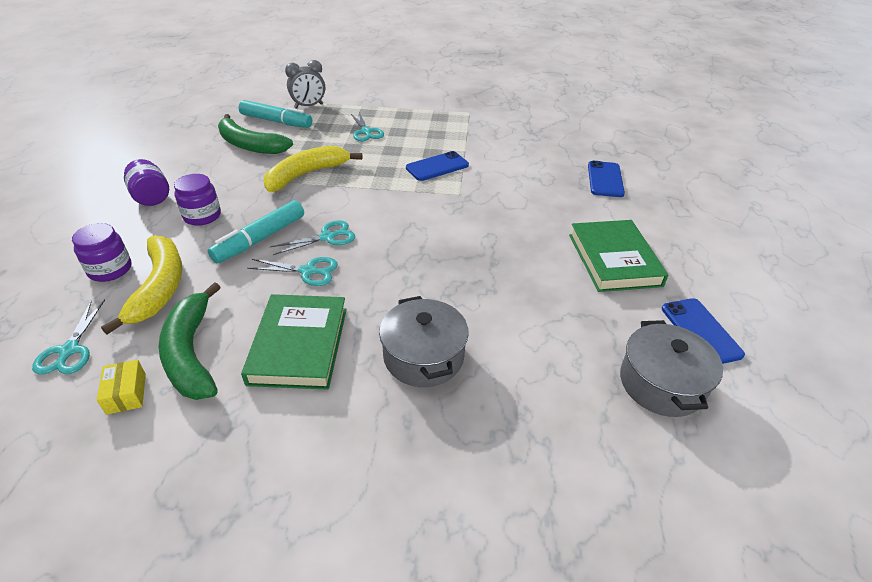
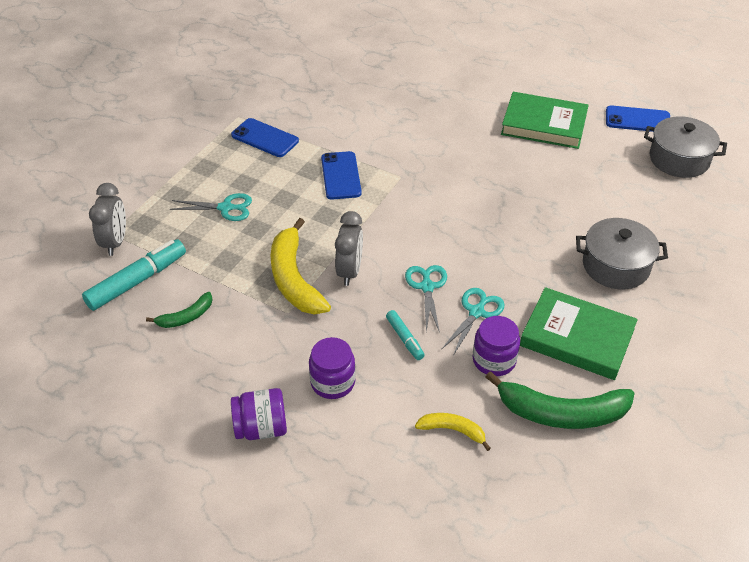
camera: 65 degrees left, 5 degrees up
(69, 350) = (525, 509): turquoise scissors -> none
(110, 269) = (401, 473): purple jar -> purple jar (494, 360)
(126, 393) = (598, 464): yellow box -> none
(160, 287) = (452, 430): yellow banana -> yellow banana, size x0.52
(250, 145) = (186, 317): green banana -> green banana, size x0.52
(260, 239) = (404, 338): turquoise marker -> turquoise marker, size x0.53
(327, 196) = (349, 271): none -> grey clock
(605, 179) = (429, 81): blue phone -> blue phone (265, 138)

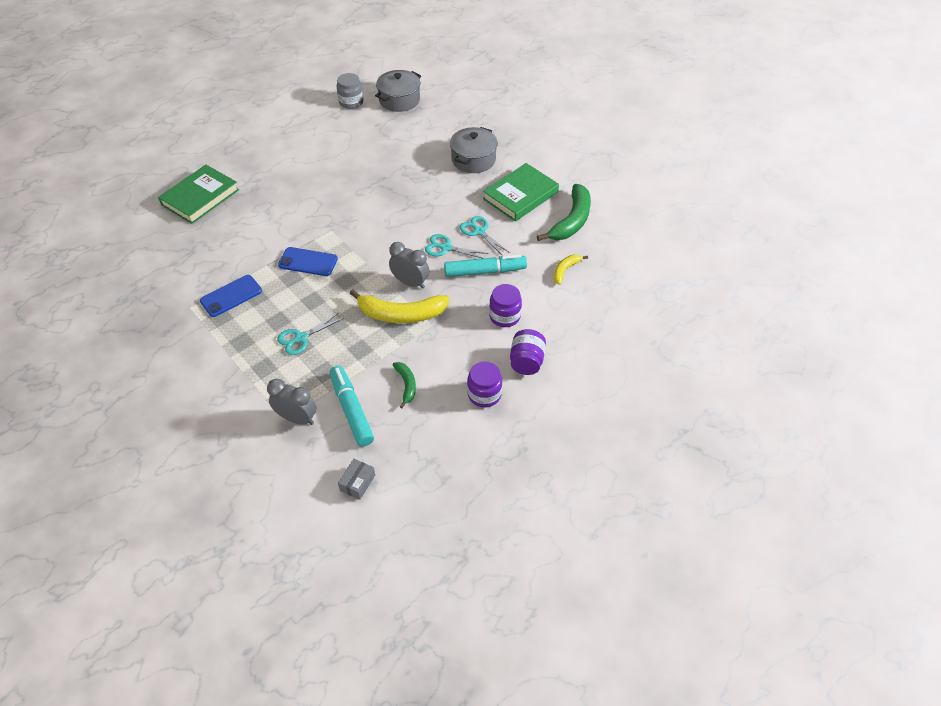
camera: 70 degrees left, 5 degrees up
(40, 317) = (357, 483): none -> grey box
(226, 208) = (301, 338): turquoise scissors -> turquoise scissors turned 150 degrees counterclockwise
(404, 338) = (484, 271): turquoise marker -> turquoise marker, size x1.87
(494, 360) = (521, 236): purple jar -> purple jar (484, 394)
(544, 124) = (325, 144): green book -> green book (200, 197)
(637, 120) = (351, 102): blue phone -> grey jar

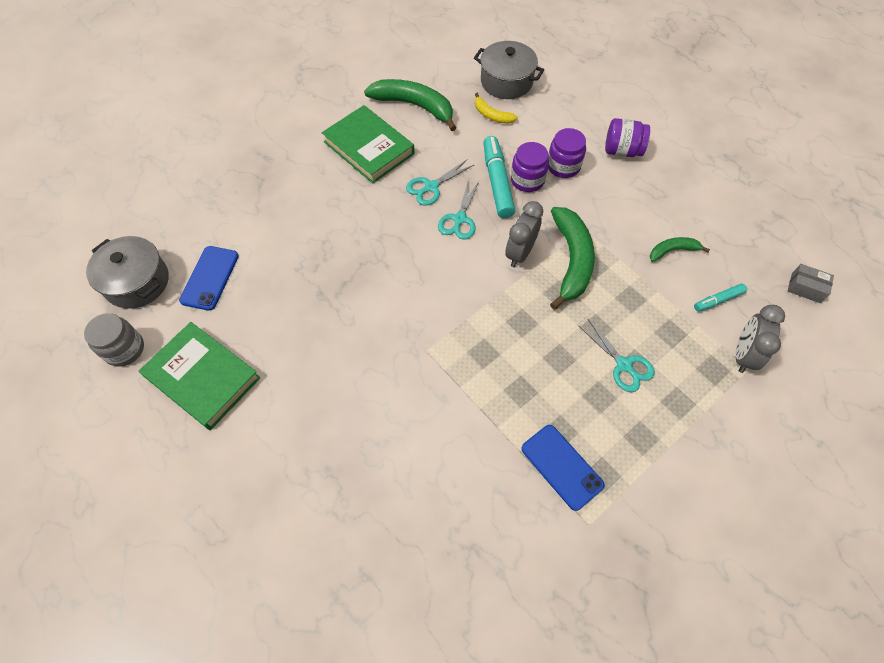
camera: 90 degrees left, 10 degrees up
(200, 197) = (342, 562): green book -> green book (202, 377)
(308, 262) = (489, 372): blue phone -> blue phone (210, 278)
(351, 410) = (718, 300): turquoise marker -> turquoise marker, size x0.53
(401, 314) = (571, 260): yellow banana -> green banana
(473, 159) = (294, 192): grey pot -> grey pot (506, 82)
(484, 394) = (670, 184): purple jar -> purple jar (527, 180)

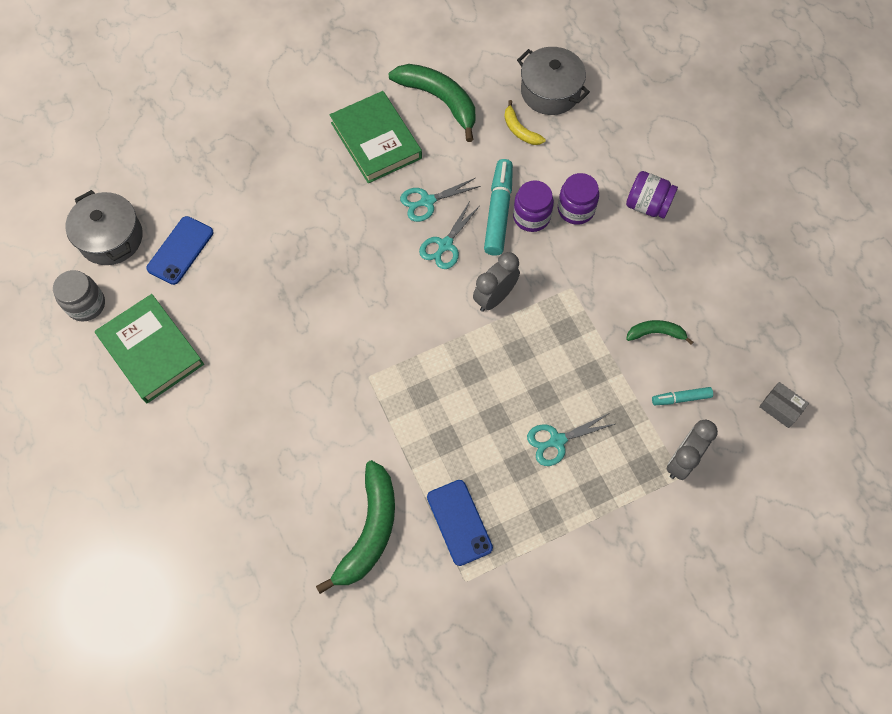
camera: 15 degrees right, 5 degrees up
(571, 260) = (545, 318): green banana -> green banana (370, 530)
(624, 365) = (557, 441): turquoise scissors -> turquoise scissors turned 90 degrees clockwise

